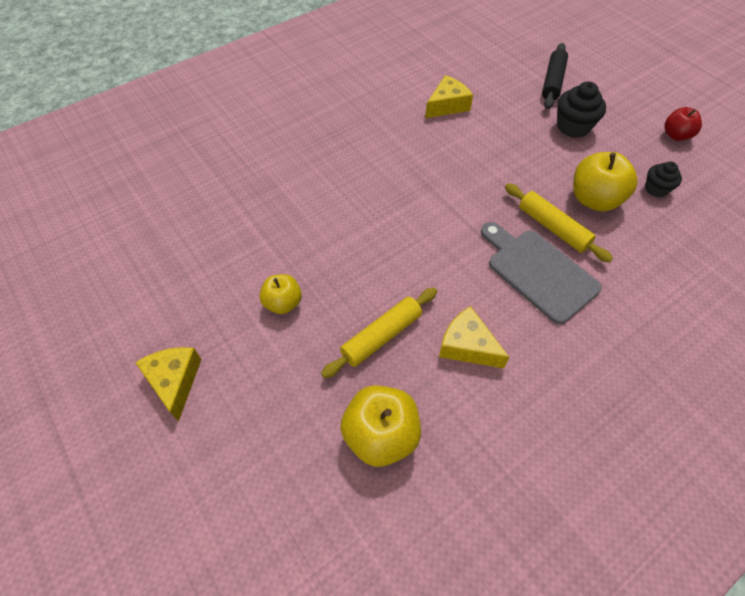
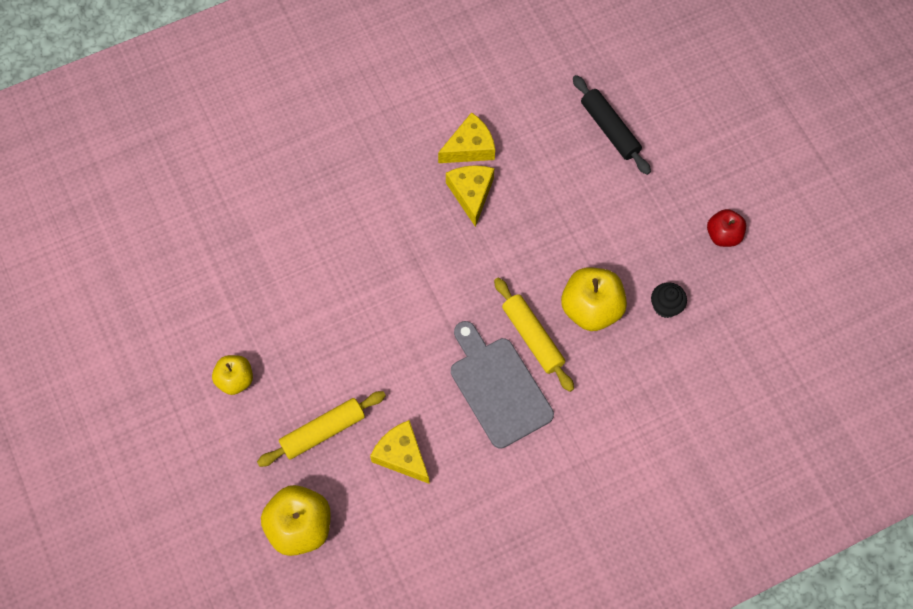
camera: 10 degrees right, 10 degrees up
(174, 381) = (124, 444): yellow cheese -> yellow cheese (471, 194)
(552, 82) = (610, 129): black rolling pin -> black rolling pin turned 60 degrees counterclockwise
(573, 127) = (607, 203): black cupcake -> none

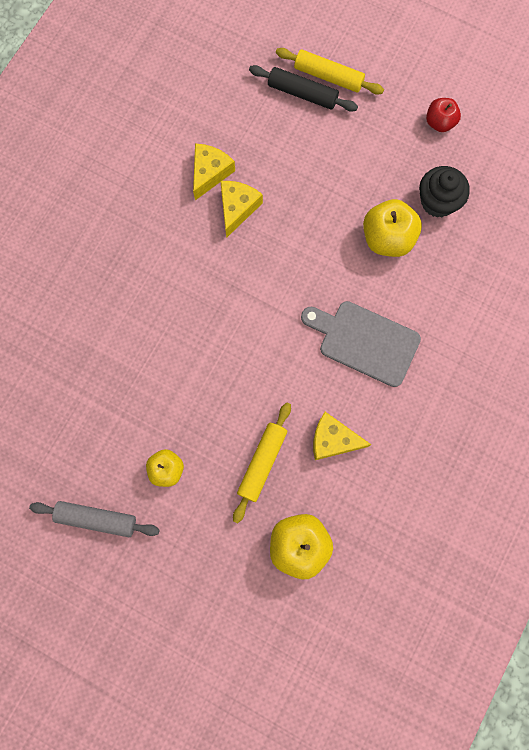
camera: 35 degrees left, 10 degrees up
(144, 381) = (96, 519): none -> grey rolling pin
(471, 194) = (237, 208): yellow cheese -> yellow cheese turned 60 degrees clockwise
(532, 337) = (361, 287): yellow rolling pin -> yellow rolling pin (328, 76)
(666, 306) = (438, 201): black cupcake -> black cupcake, size x1.58

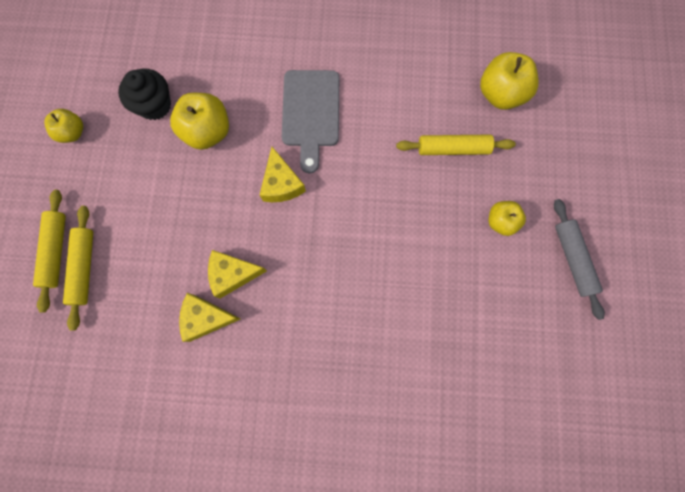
camera: 115 degrees left, 0 degrees up
(302, 93) = (84, 268): black rolling pin -> yellow rolling pin
(333, 440) = (405, 103): yellow cheese -> yellow cheese (281, 184)
(439, 122) = (73, 133): red apple -> yellow apple

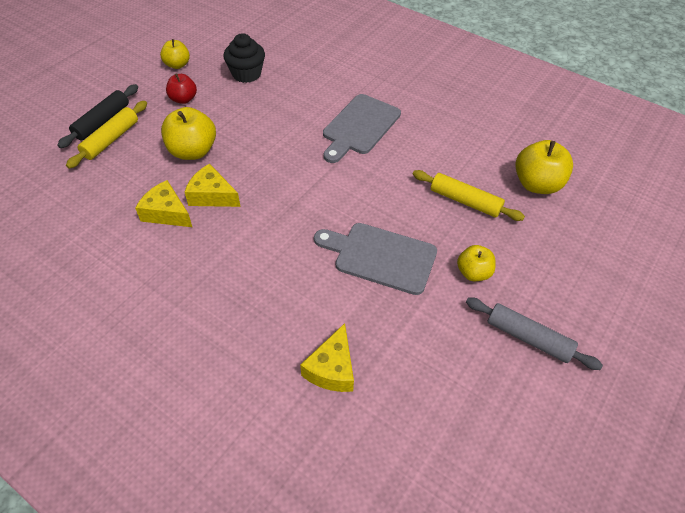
camera: 30 degrees right, 25 degrees down
(56, 251) = (102, 121): yellow rolling pin -> black rolling pin
(116, 175) = (183, 99): none -> red apple
(207, 132) = (271, 104): yellow apple -> yellow apple (192, 151)
(281, 184) = (299, 158): yellow cheese -> yellow cheese (332, 368)
(420, 251) = (380, 257): none -> grey cutting board
(573, 259) = (528, 338): grey rolling pin -> grey rolling pin turned 75 degrees counterclockwise

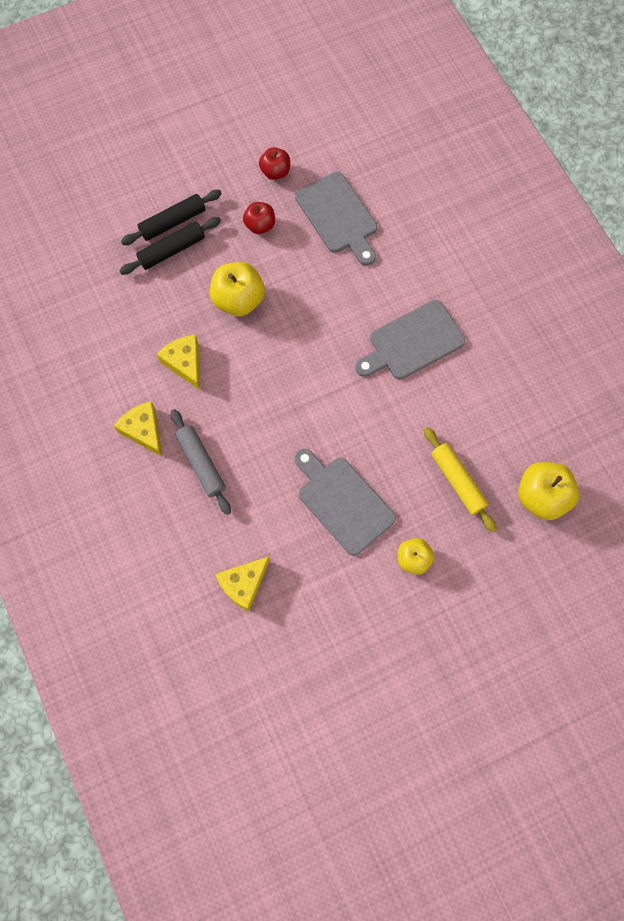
camera: 30 degrees right, 20 degrees up
(111, 139) = (172, 250): yellow rolling pin -> black rolling pin
(177, 65) = (275, 172): yellow apple -> red apple
(212, 195) = (232, 362): yellow cheese -> yellow cheese (144, 431)
(246, 74) = (338, 216): black cupcake -> grey cutting board
(528, 338) = (417, 642): grey rolling pin -> grey rolling pin (201, 463)

